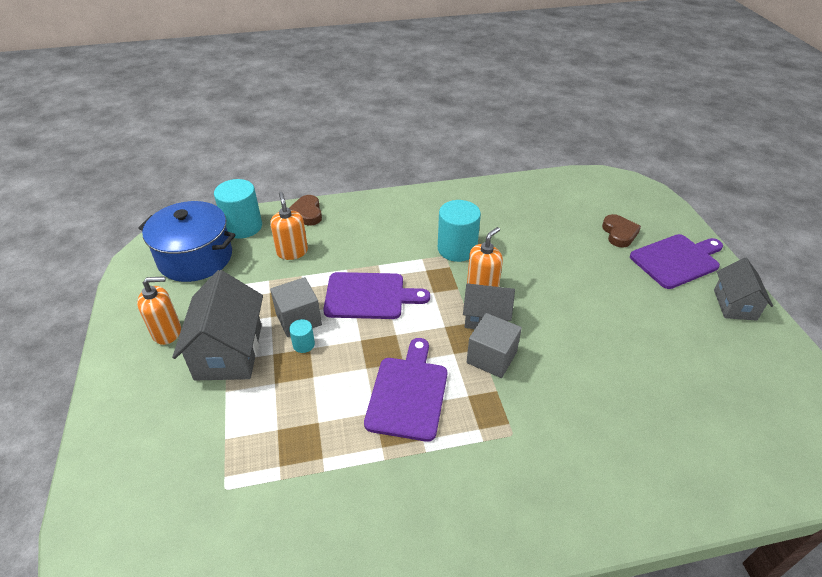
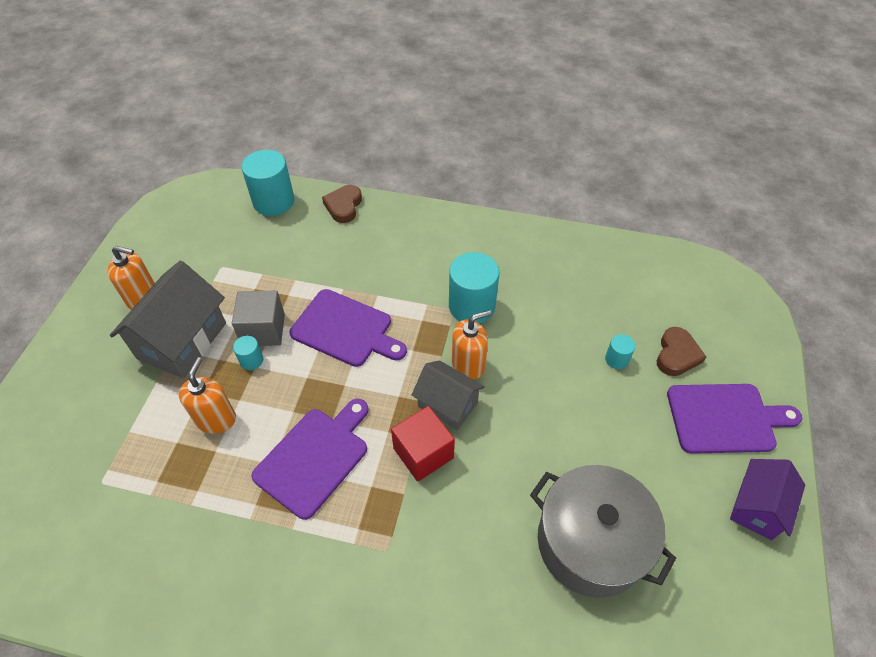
camera: 25 degrees right, 10 degrees up
(195, 258) = (211, 223): blue pot -> none
(292, 252) = (302, 248): orange soap dispenser -> orange soap dispenser (216, 419)
(491, 357) = (423, 453): grey cube -> red cube
(583, 249) = (616, 359): none -> turquoise cylinder
(650, 368) = (590, 542): none -> grey pot
(734, 304) = (757, 507): grey house -> purple house

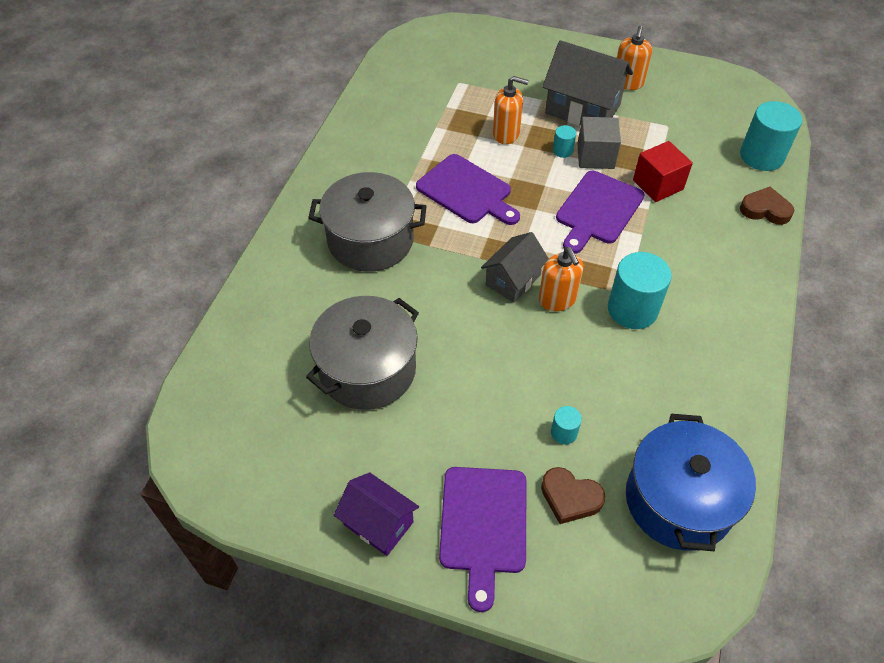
camera: 95 degrees right, 0 degrees up
(399, 566) = (370, 240): none -> grey pot
(423, 453) = (465, 260): red cube -> red cube (658, 185)
(654, 285) = (678, 500): none -> blue pot

